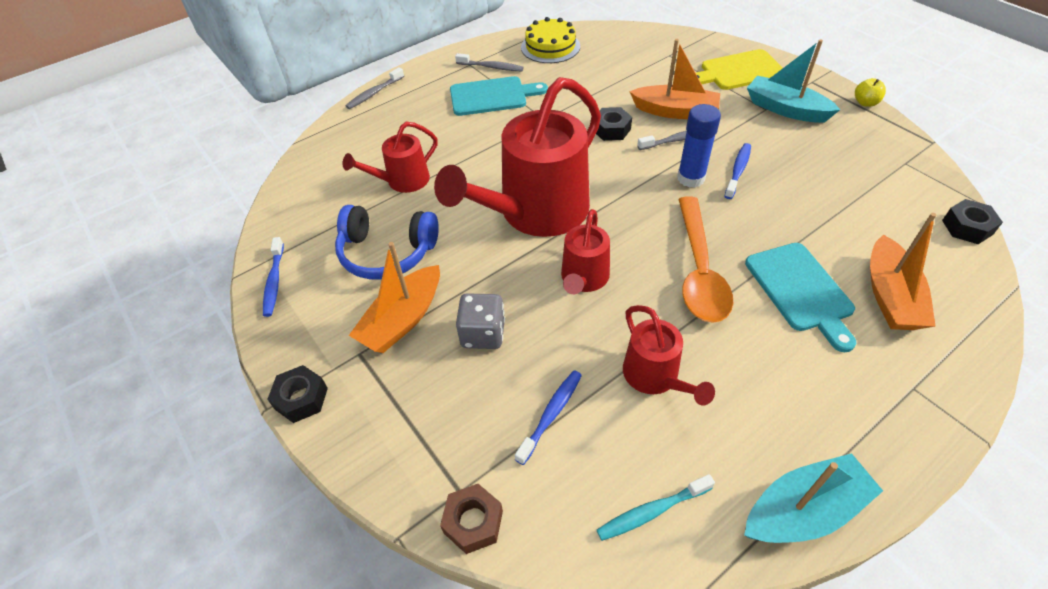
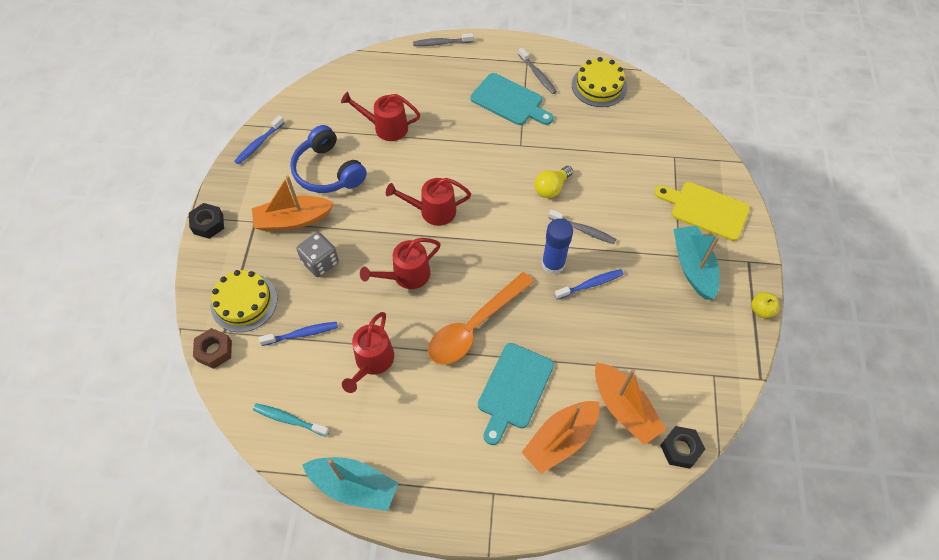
camera: 40 degrees right, 10 degrees up
(445, 440) = (244, 302): none -> yellow cake
(536, 212) = (433, 211): red watering can -> red watering can, size x0.50
(611, 129) = (551, 188): black nut -> yellow light bulb
(675, 111) = (612, 207): orange boat -> orange boat (624, 408)

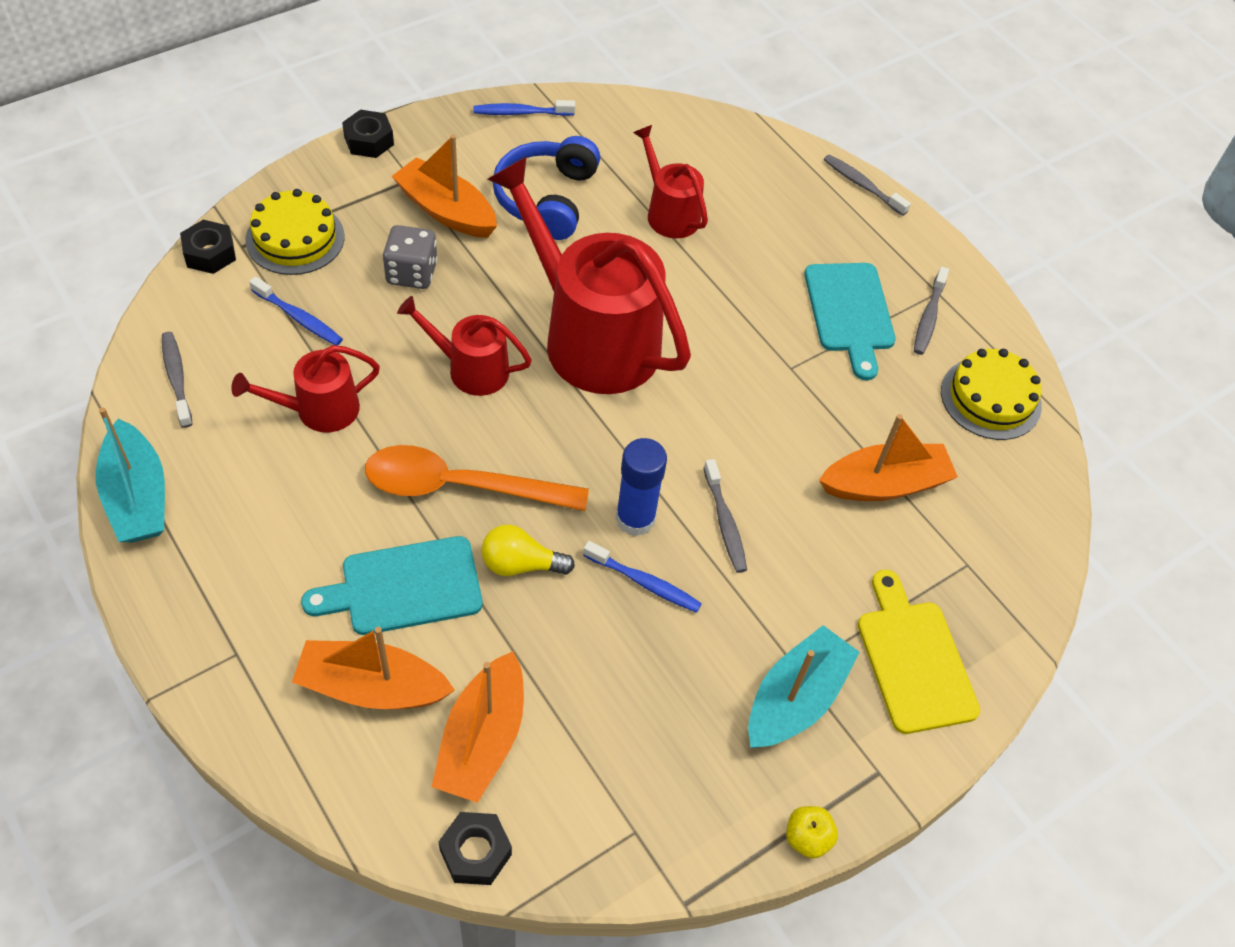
camera: 45 degrees right, 5 degrees down
(214, 351) = (210, 253): brown nut -> black nut
(289, 419) = (177, 378): turquoise toothbrush -> grey toothbrush
(433, 211) = (591, 337): red watering can -> red watering can, size x1.99
(551, 188) = (757, 444): yellow light bulb -> yellow light bulb (520, 564)
(611, 156) = (884, 484): none -> orange boat

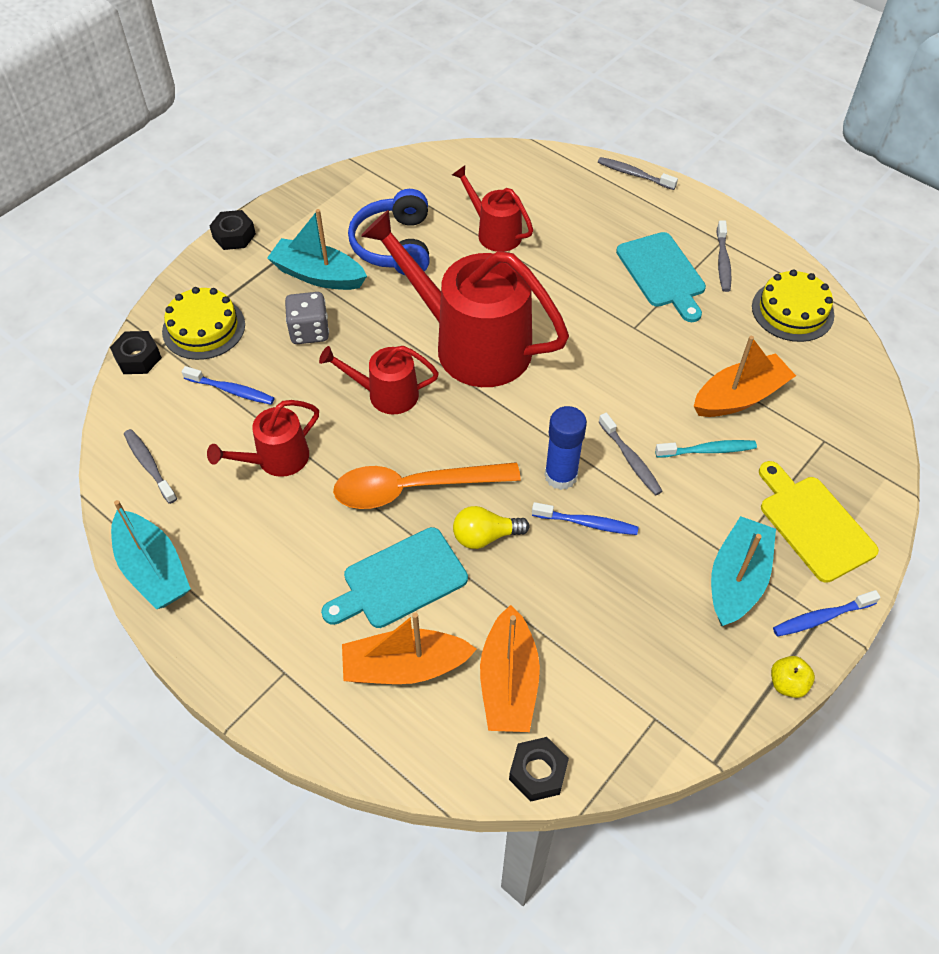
camera: 10 degrees left, 0 degrees up
(446, 211) = (318, 275): orange boat -> turquoise boat
(521, 113) = (348, 184): blue toothbrush -> blue toothbrush (821, 618)
(821, 537) = (708, 450): none -> turquoise toothbrush

